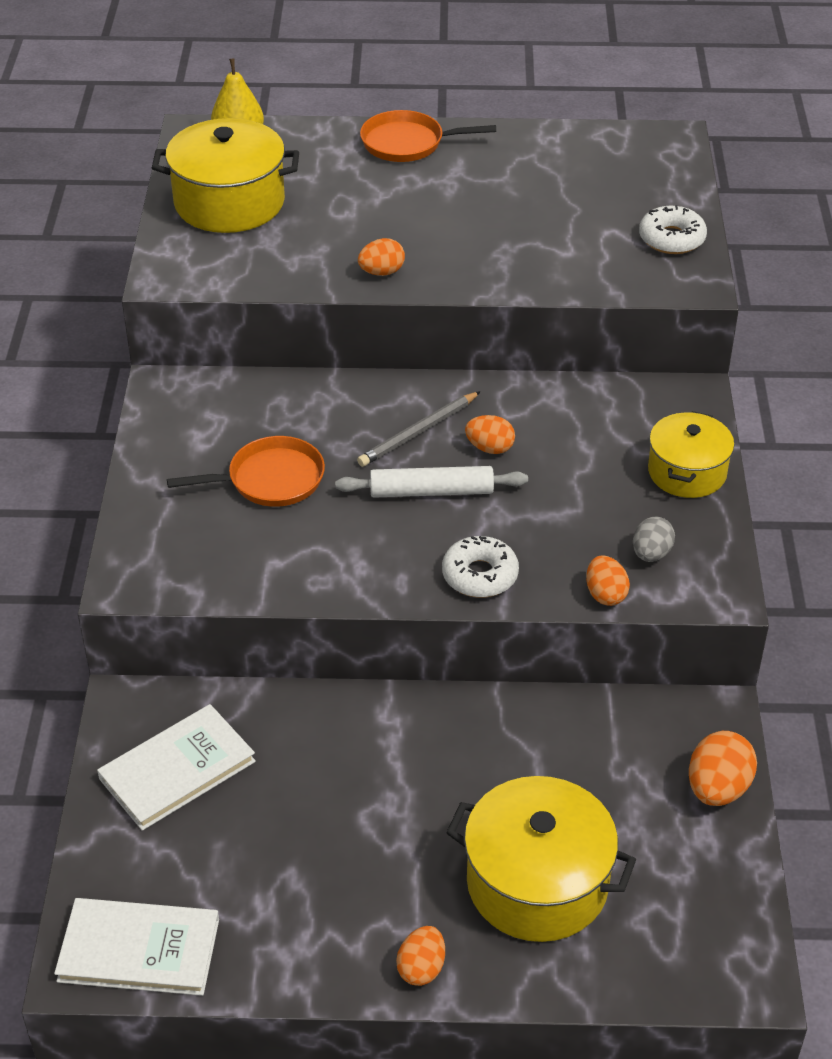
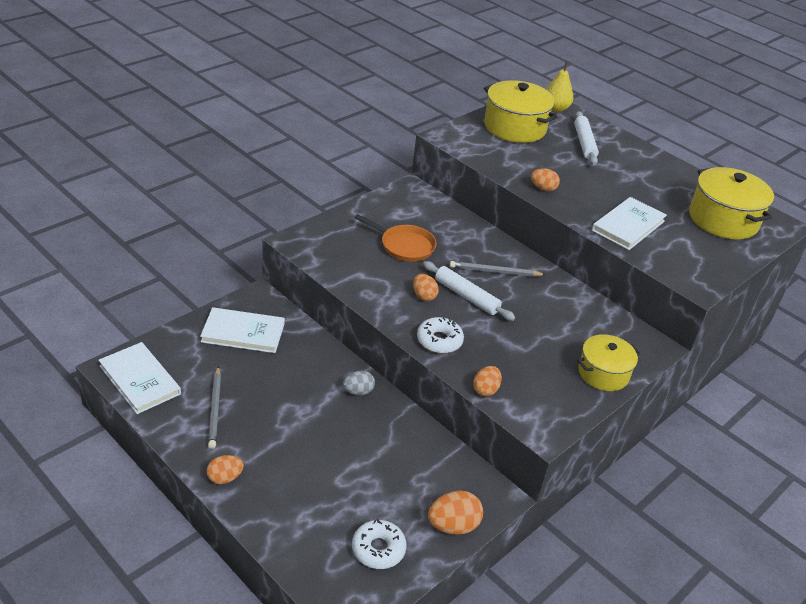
camera: 40 degrees right, 5 degrees down
(288, 898) = (215, 409): none -> grey pencil
(339, 169) = (584, 143): none -> white rolling pin
(407, 143) = (633, 151): orange pan -> none
(490, 448) = (518, 299): orange egg -> orange egg (424, 296)
(534, 256) = (628, 226): none -> white book
(537, 883) = (317, 490): yellow pot -> yellow pot (723, 220)
(651, 554) = (533, 391): grey egg -> grey egg (358, 392)
(671, 239) = (714, 261): white donut -> white donut (378, 549)

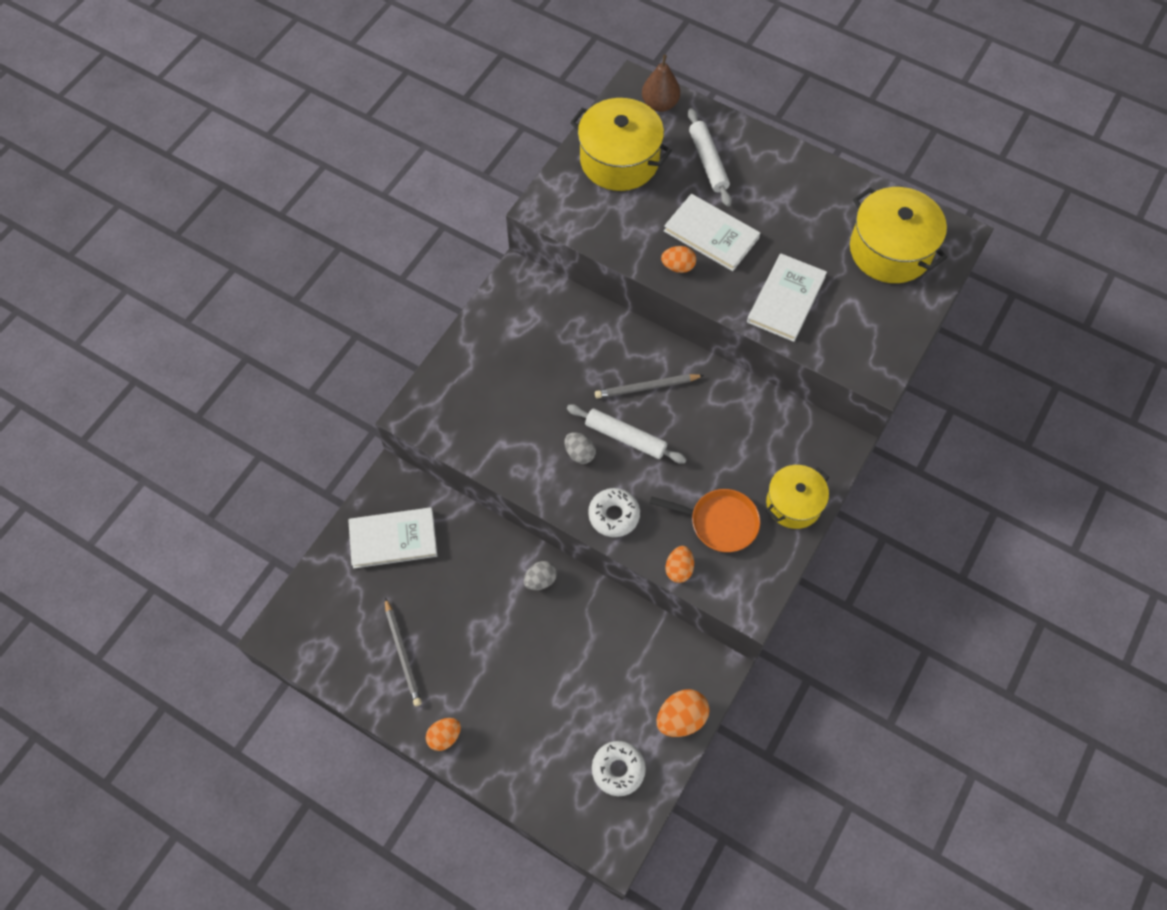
camera: 10 degrees left, 25 degrees up
(140, 380) = (311, 642): white book -> white book (711, 234)
(404, 246) = (536, 380): orange pan -> orange pan (719, 522)
(424, 296) = (579, 453): orange egg -> grey egg
(555, 109) = (660, 104): yellow pear -> brown pear

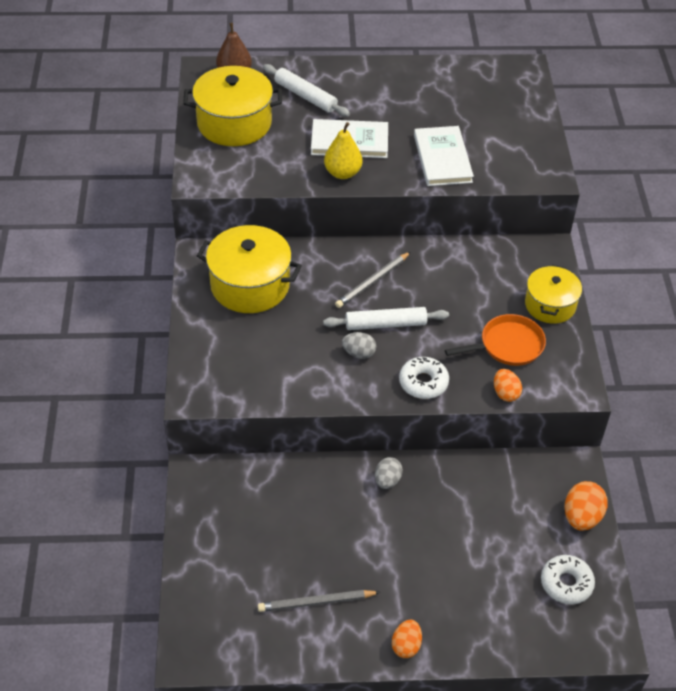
camera: 35 degrees left, 15 degrees down
(393, 539) = (234, 519): white book -> none
(403, 653) = (316, 602): grey pencil -> grey pencil turned 135 degrees clockwise
(678, 266) = (342, 173): orange egg -> yellow pear
(890, 250) = (488, 96): yellow pot -> yellow pot (250, 285)

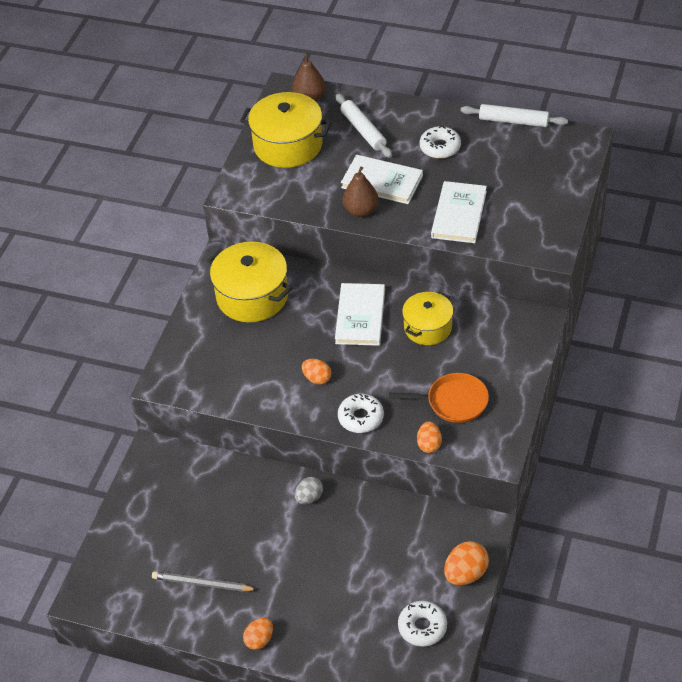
camera: 25 degrees right, 0 degrees up
(342, 173) = (361, 211): yellow pear -> brown pear
(359, 353) = (317, 378): grey egg -> orange egg
(373, 282) = (360, 316): grey pencil -> white book
(385, 324) = (353, 357): white rolling pin -> white rolling pin (513, 121)
(390, 99) = (440, 147): none -> white donut
(550, 305) = (512, 373): yellow pot -> yellow pot (428, 327)

